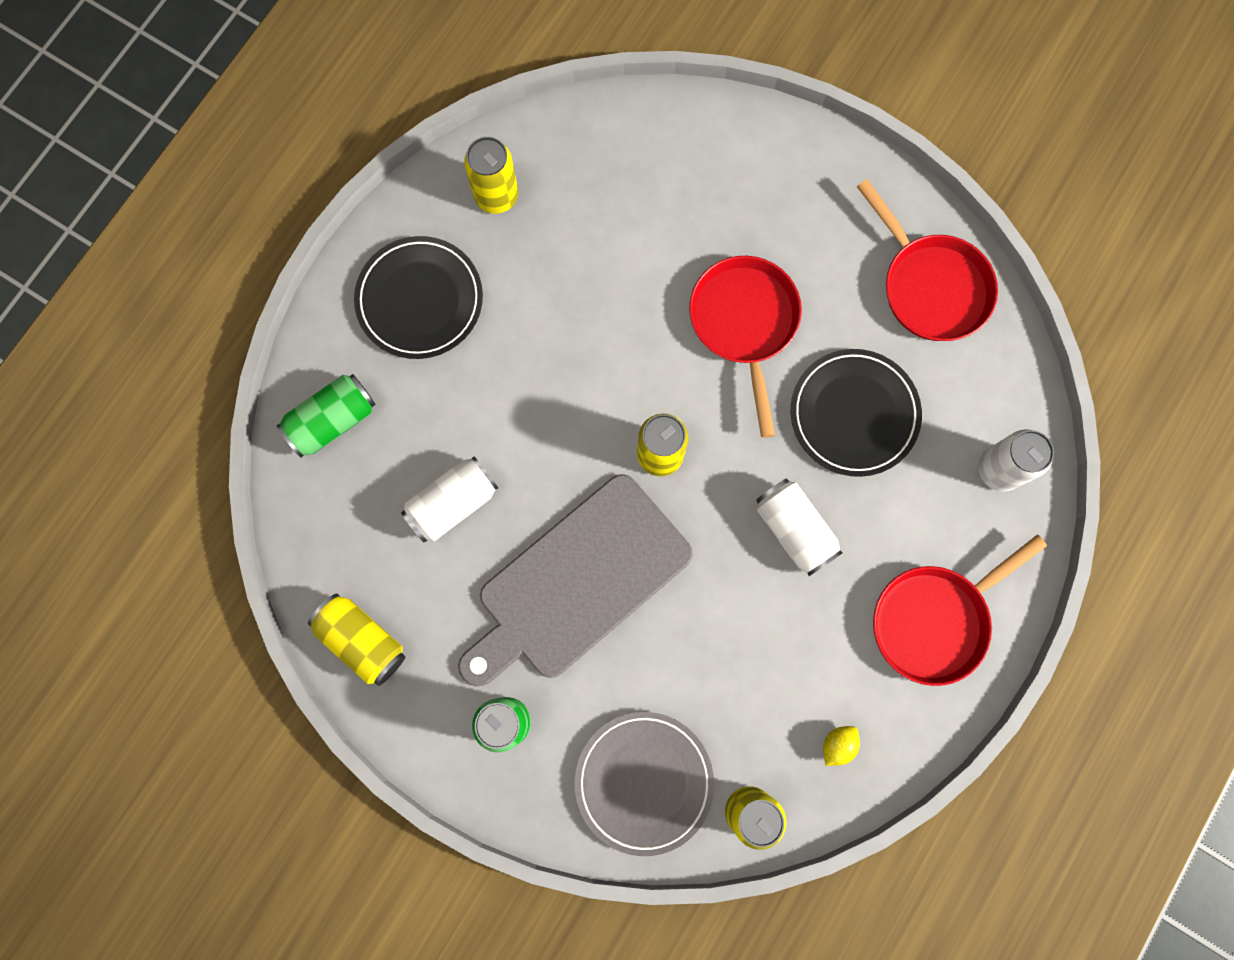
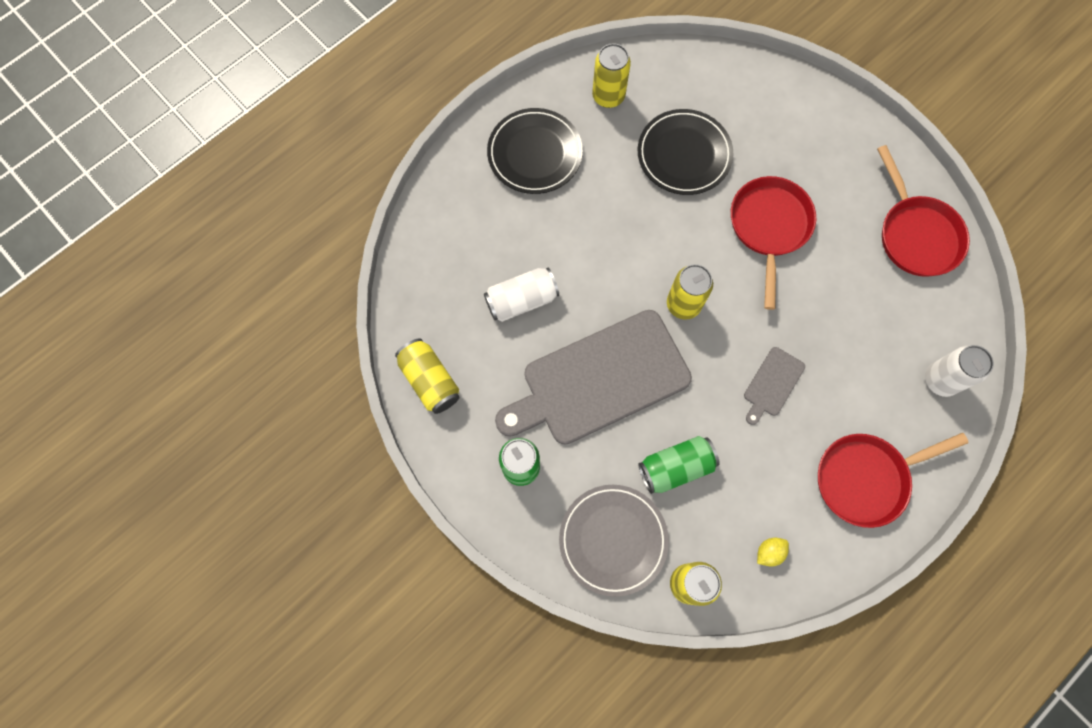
camera: 15 degrees right, 5 degrees down
(333, 420) = (450, 221): green can -> green can (675, 467)
(794, 529) = (772, 384): white can -> grey cutting board
(854, 414) = (837, 312): black plate -> black plate (684, 155)

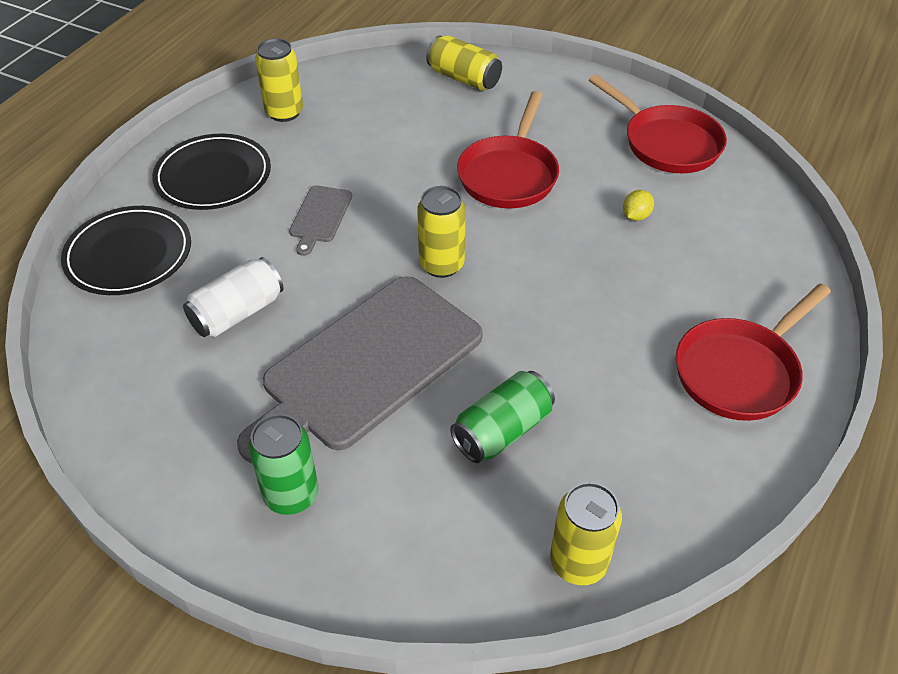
camera: 20 degrees left, 25 degrees down
(430, 380) = (132, 432): yellow can -> yellow can (464, 78)
(613, 540) = (452, 542): grey plate -> none
(684, 155) = (387, 139): black plate -> black plate (129, 255)
(769, 227) = (509, 174): red pan -> red pan turned 150 degrees counterclockwise
(769, 552) = (666, 488): yellow lemon -> yellow lemon (636, 216)
(772, 384) = (581, 310): grey cutting board -> grey cutting board (320, 217)
(940, 380) = (766, 255): white can -> none

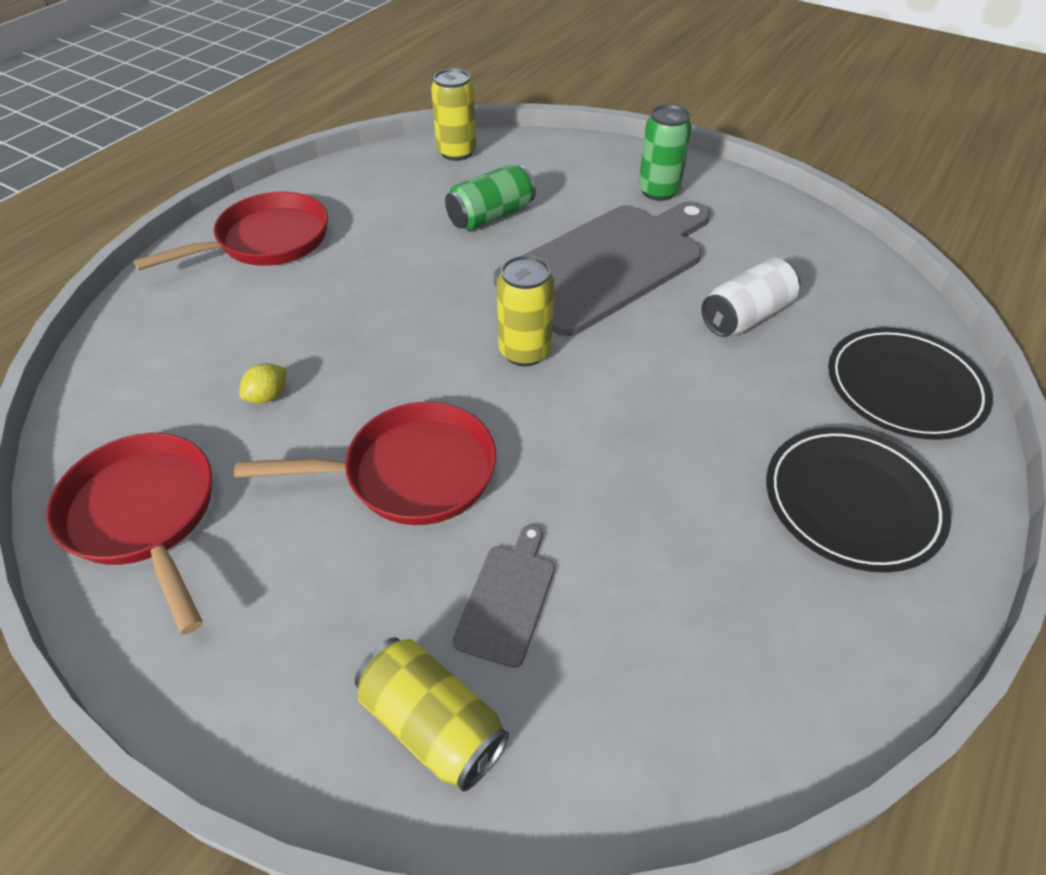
camera: 175 degrees left, 0 degrees up
(284, 112) = (783, 644): yellow can -> none
(320, 217) = (678, 423): grey cutting board -> grey cutting board (507, 599)
(509, 174) = (410, 473): red pan -> red pan turned 60 degrees clockwise

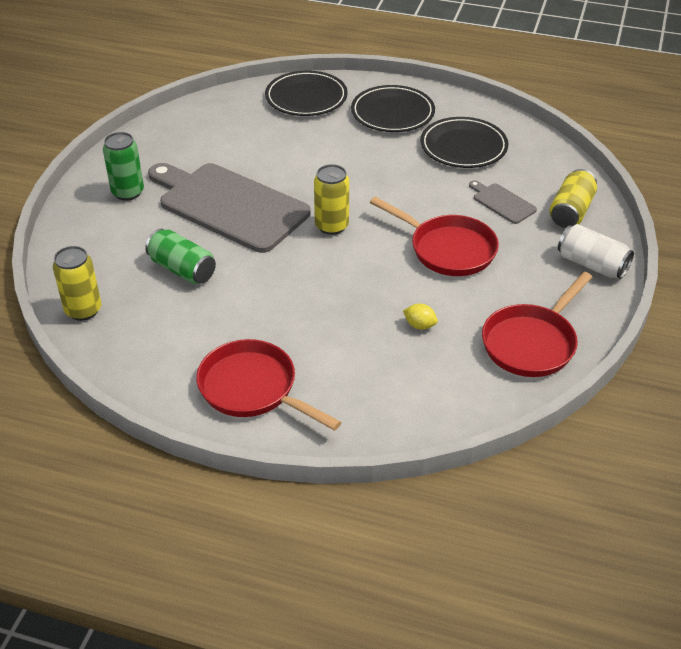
camera: 105 degrees left, 5 degrees down
(410, 473) = (448, 249): red pan -> red pan turned 150 degrees clockwise
(507, 599) = (502, 202): grey cutting board -> grey cutting board turned 45 degrees clockwise
(715, 591) = (463, 147): none -> black plate
(746, 316) = (265, 147): white can -> white can (592, 264)

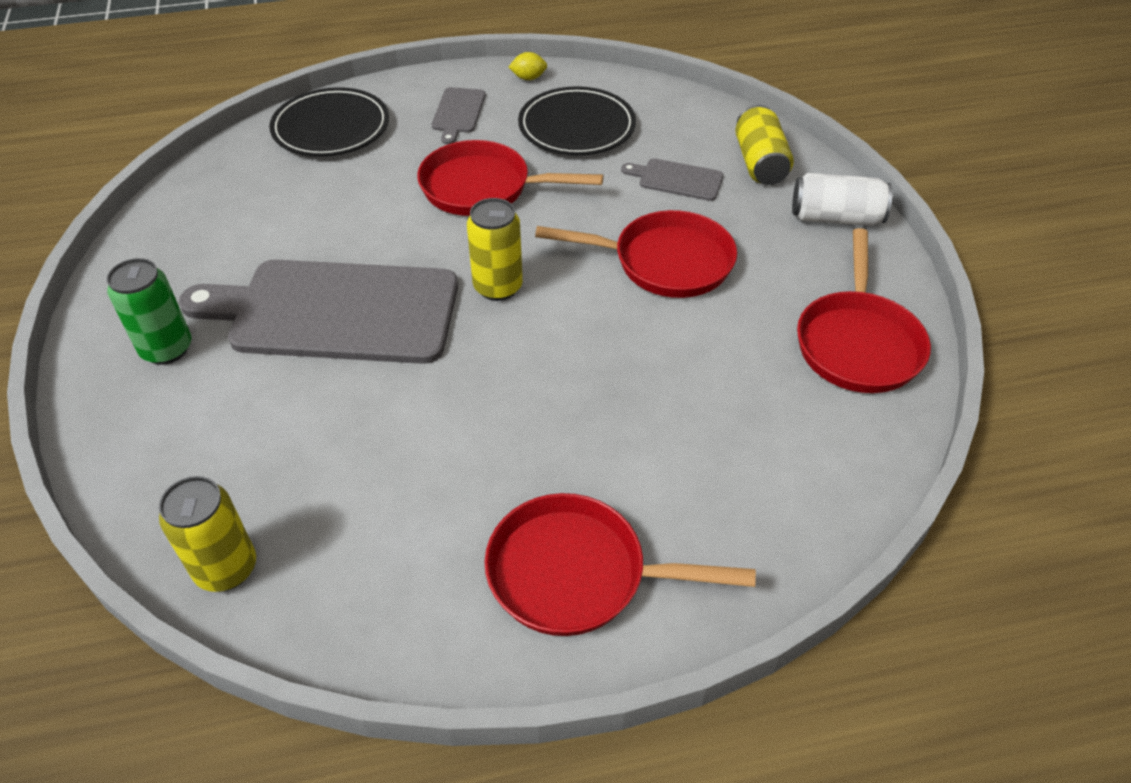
camera: 30 degrees left, 5 degrees up
(182, 269) = (337, 434): green can -> none
(370, 165) = (483, 188): none -> red pan
(392, 113) = (458, 113): black plate -> grey cutting board
(419, 325) = (715, 377): yellow lemon -> yellow lemon (528, 78)

